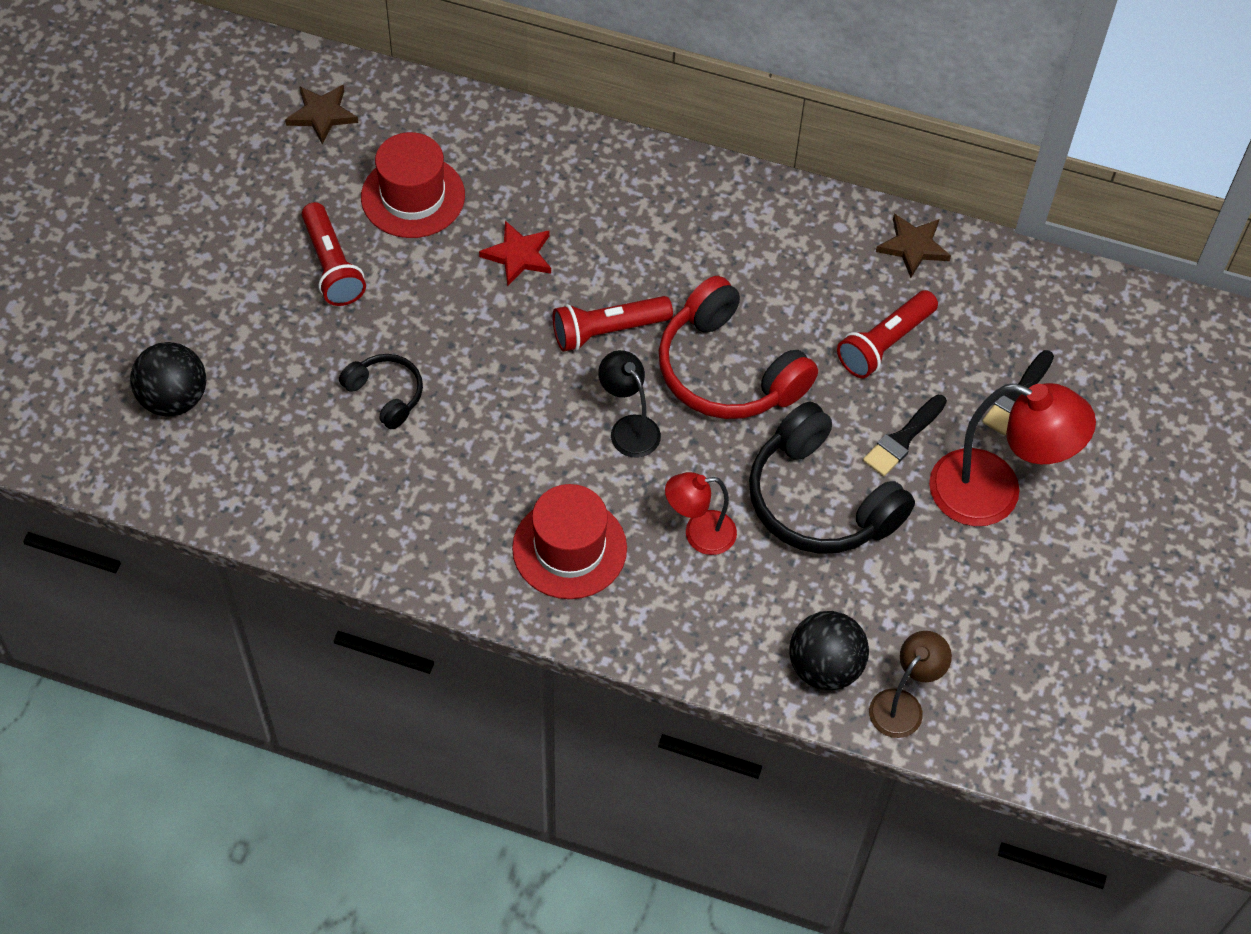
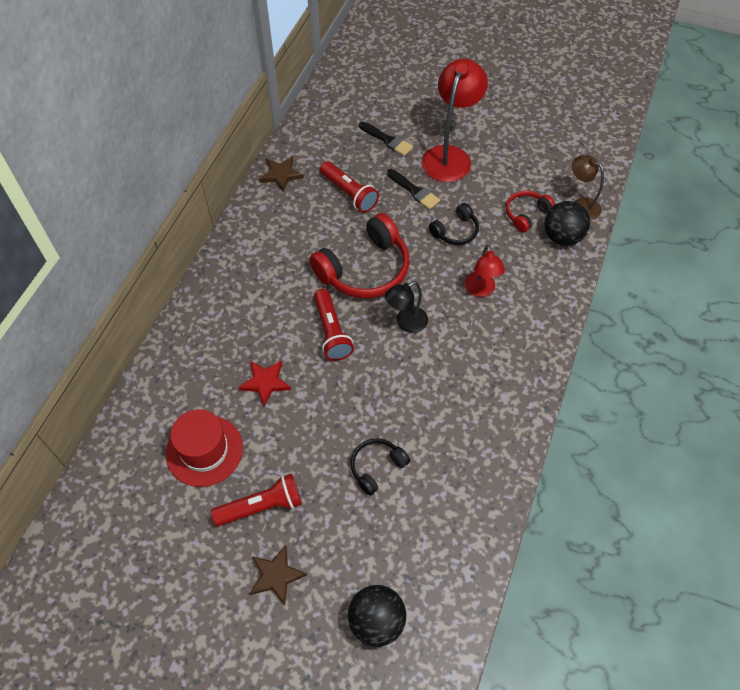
camera: 85 degrees left, 0 degrees up
(322, 115) = (114, 517): brown star -> brown star (276, 575)
(569, 548) = (494, 358): red hat -> none
(820, 500) = (455, 231): black headphones -> black headphones, size x0.52
(871, 612) = (526, 214): none -> red headphones

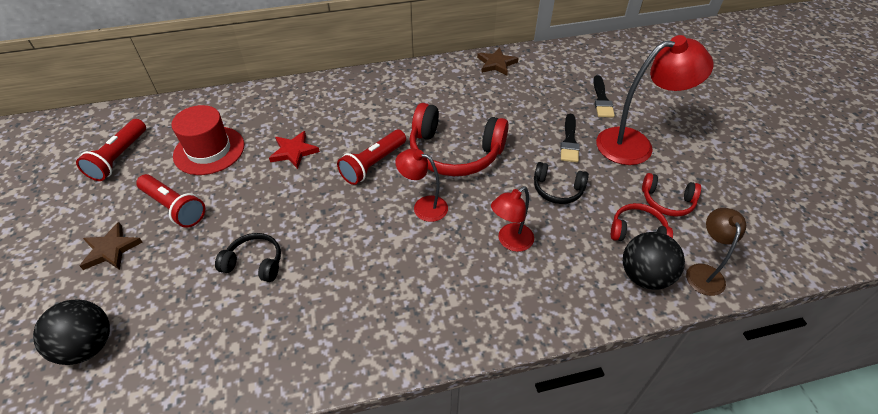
camera: 55 degrees right, 10 degrees down
(349, 193) = (521, 106): red flashlight -> red flashlight (119, 158)
(406, 323) = (423, 206): black lamp -> red lamp
(514, 179) = (667, 201): none -> red headphones

